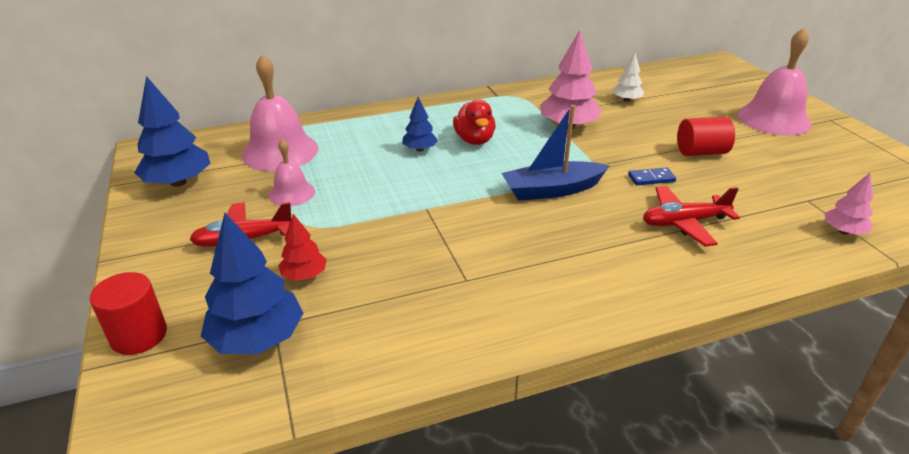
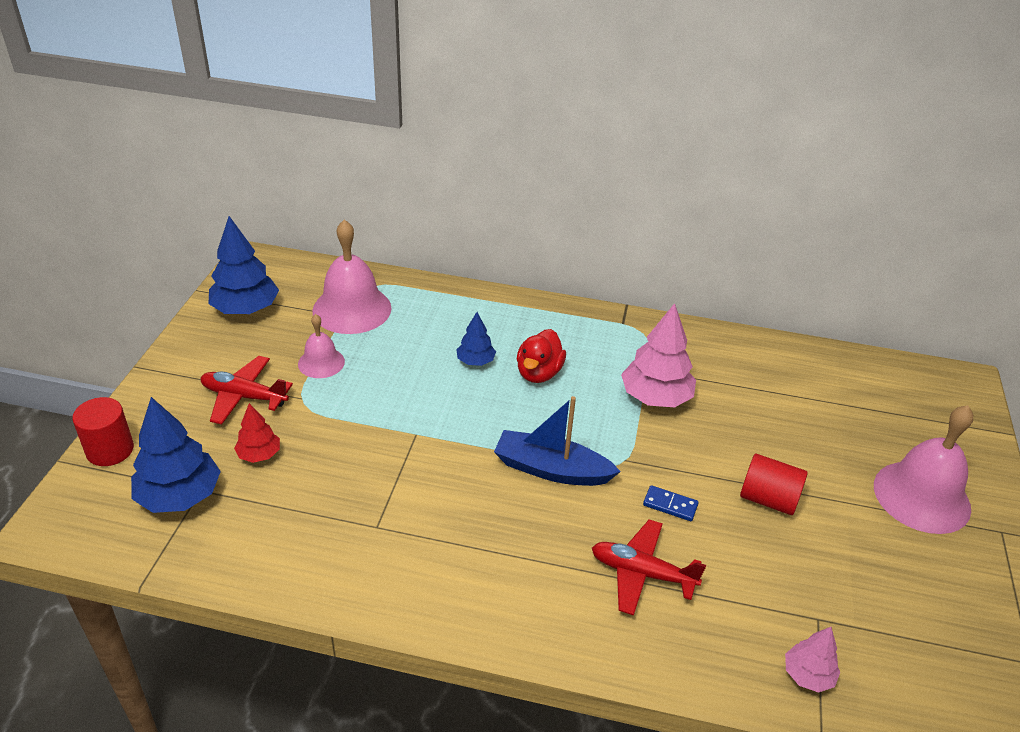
camera: 30 degrees right, 5 degrees up
(626, 100) = (764, 390): white tree -> none

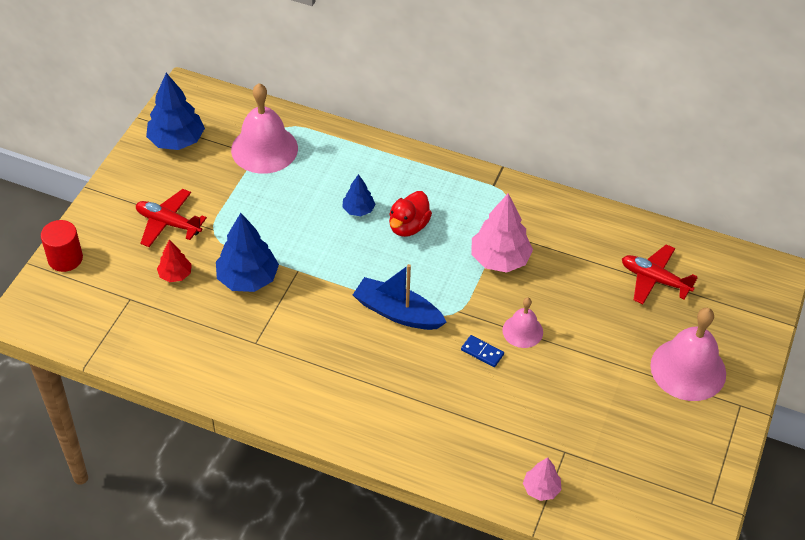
camera: 10 degrees right, 10 degrees up
(180, 496) = (115, 302): blue tree -> blue tree (248, 279)
(321, 362) = (232, 198): pink bell -> pink bell (522, 331)
(642, 573) = (444, 402): red plane -> red plane (654, 279)
(768, 499) = (562, 356): red cylinder -> none

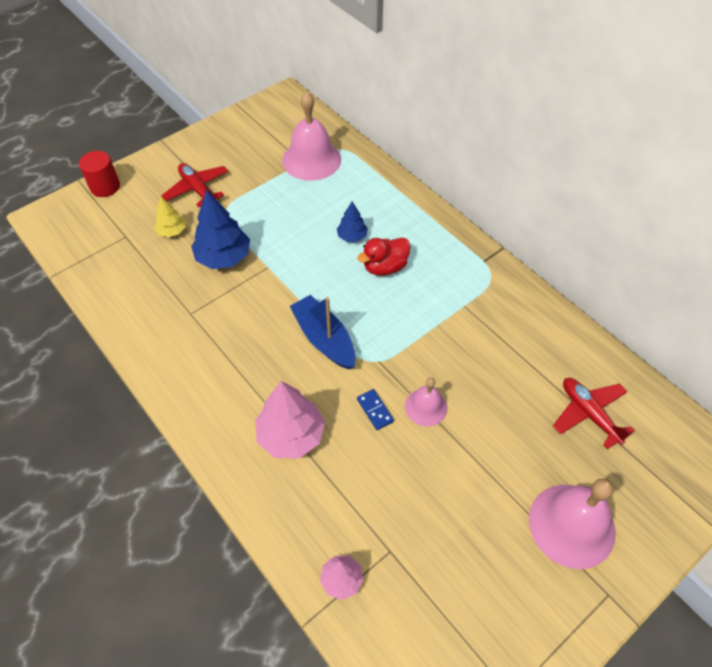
camera: 30 degrees right, 5 degrees up
(175, 275) = (172, 231): red tree -> yellow tree
(176, 141) = (250, 130): blue tree -> none
(499, 259) = (447, 329): pink tree -> pink tree (291, 435)

